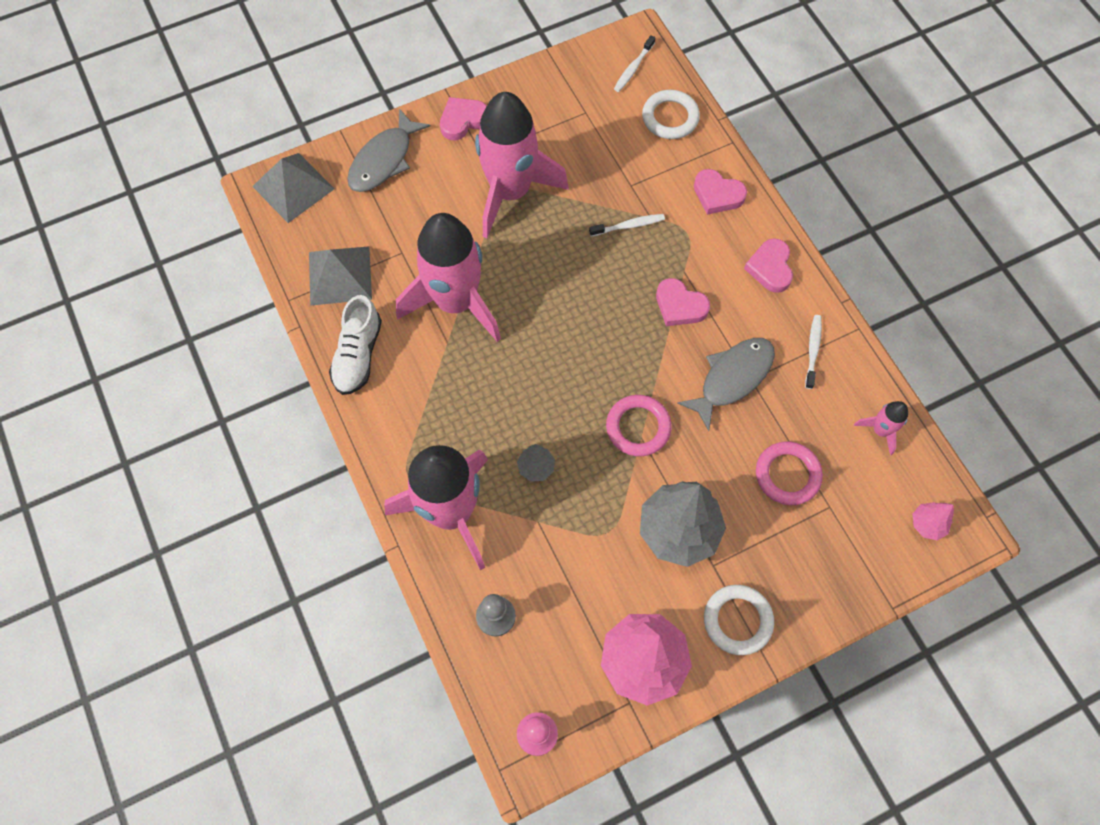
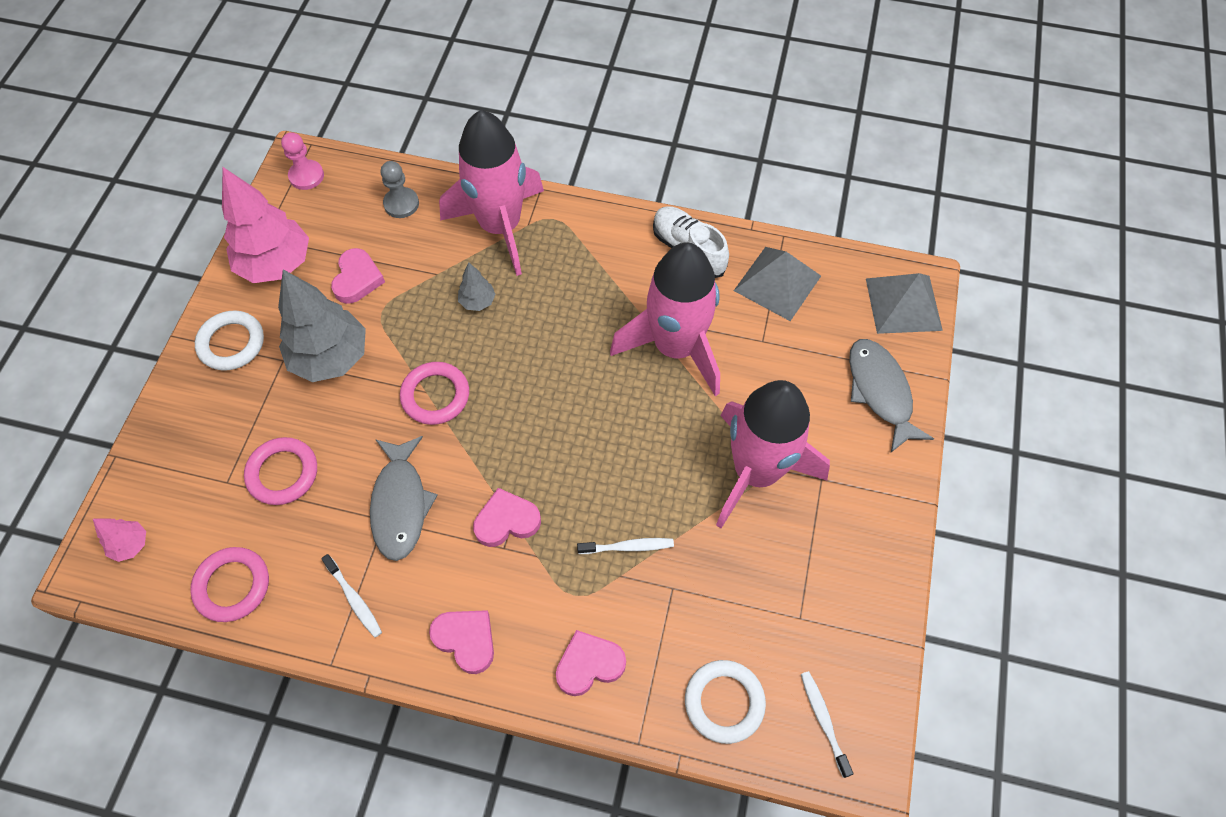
camera: 130 degrees right, 5 degrees down
(463, 120) = (878, 491): pink heart -> pink heart (357, 279)
(629, 226) = (628, 547): white toothbrush -> white toothbrush turned 120 degrees counterclockwise
(880, 430) = (232, 586): pink rocket -> pink ring

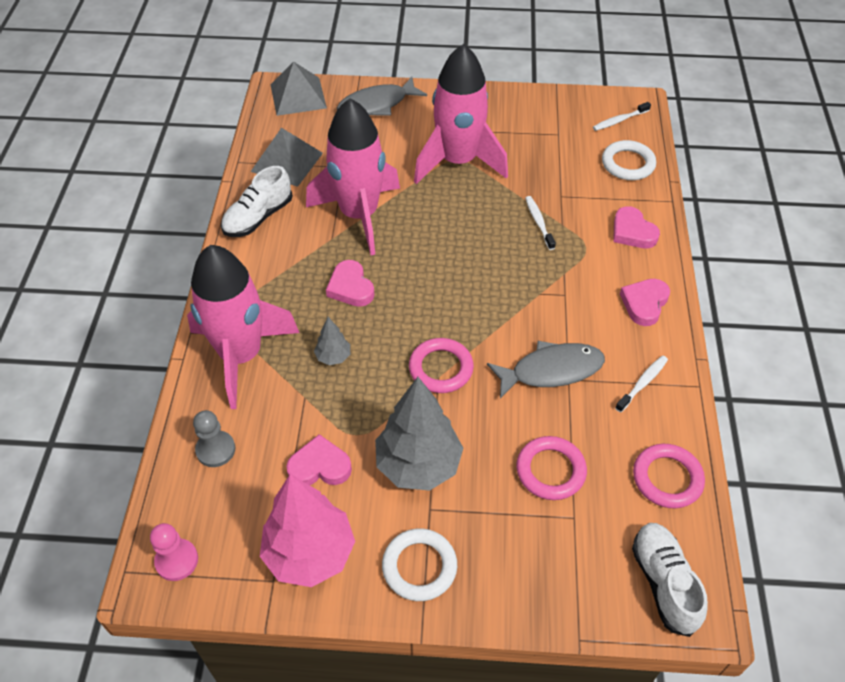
camera: 100 degrees left, 10 degrees down
(131, 545) = (664, 583): pink tree -> white shoe
(506, 521) = (542, 296): pink heart -> pink heart (350, 287)

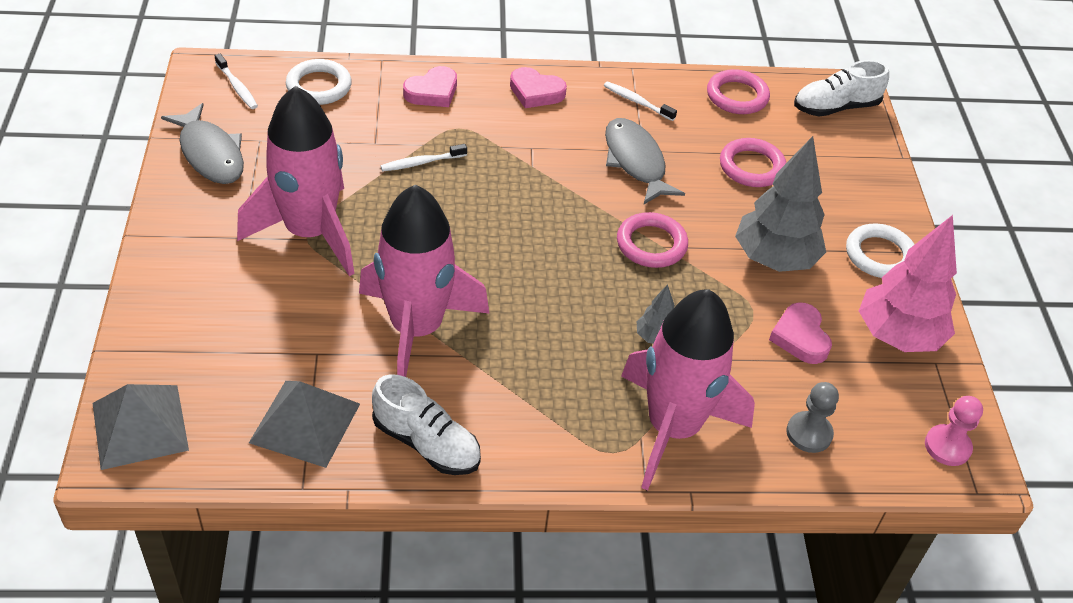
camera: 100 degrees left, 5 degrees down
(350, 287) = (546, 329): pink heart -> none
(377, 105) = (176, 324): grey fish -> grey fish (210, 154)

